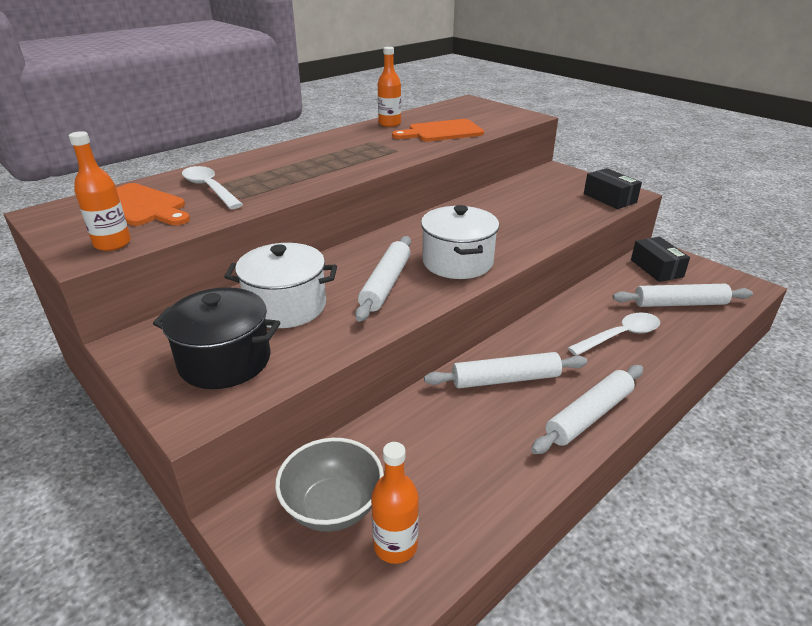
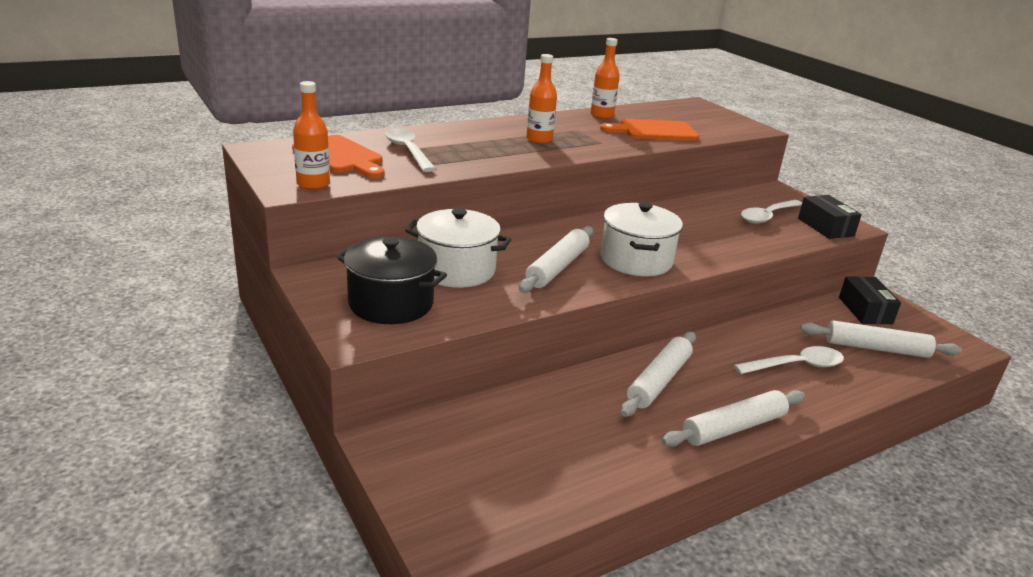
camera: 10 degrees right, 5 degrees down
(333, 507) = (461, 449): grey bowl -> none
(395, 545) = (510, 489): orange bottle -> orange bottle (539, 140)
(505, 379) = (659, 381): white rolling pin -> white rolling pin turned 60 degrees counterclockwise
(558, 196) = (768, 216): none -> white spoon

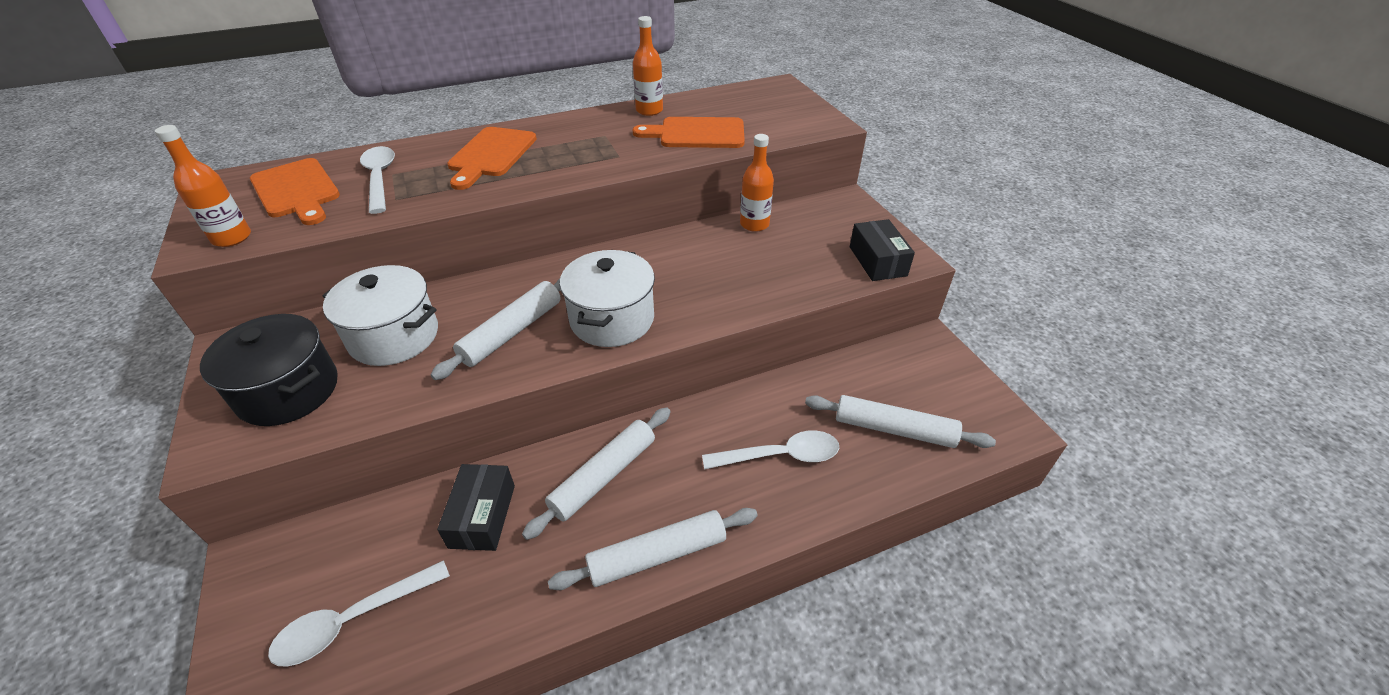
camera: 10 degrees right, 15 degrees up
(491, 139) = (491, 155): none -> orange cutting board
(539, 140) = (547, 154): orange bottle -> orange bottle (754, 224)
(768, 216) = (813, 244): white spoon -> white spoon (353, 620)
(865, 310) = (906, 367): black box -> black box (482, 516)

